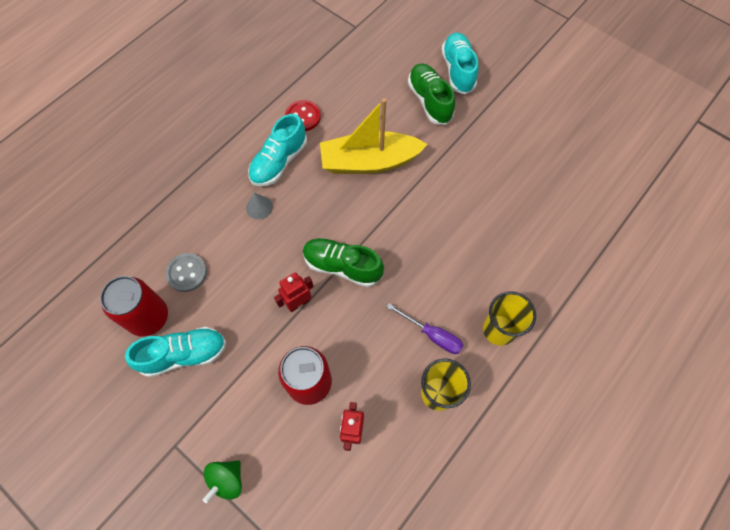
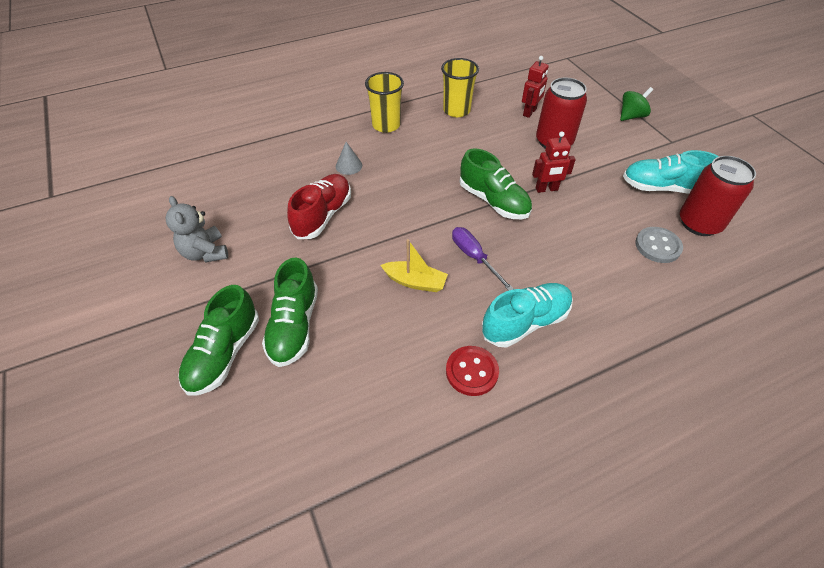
camera: 155 degrees left, 15 degrees down
(259, 207) = (564, 280): grey cone -> grey cone (349, 166)
(369, 162) = (415, 282): yellow boat -> yellow boat, size x0.51
(432, 335) = (440, 137): purple screwdriver -> purple screwdriver (474, 257)
(458, 70) = (224, 353): turquoise shoe -> green shoe
(476, 190) = (323, 215): none -> red shoe
(533, 124) = (205, 253): none -> grey teddy bear

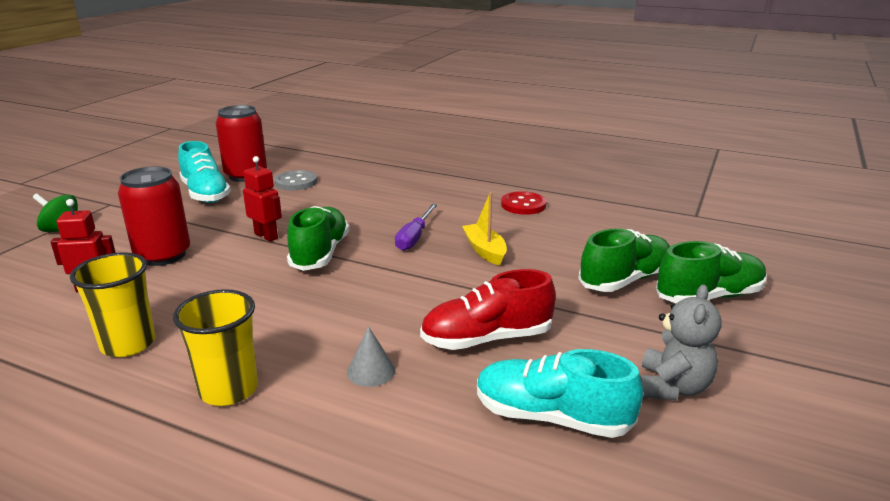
camera: 130 degrees left, 25 degrees down
(525, 322) = (451, 202): turquoise shoe -> turquoise shoe (551, 417)

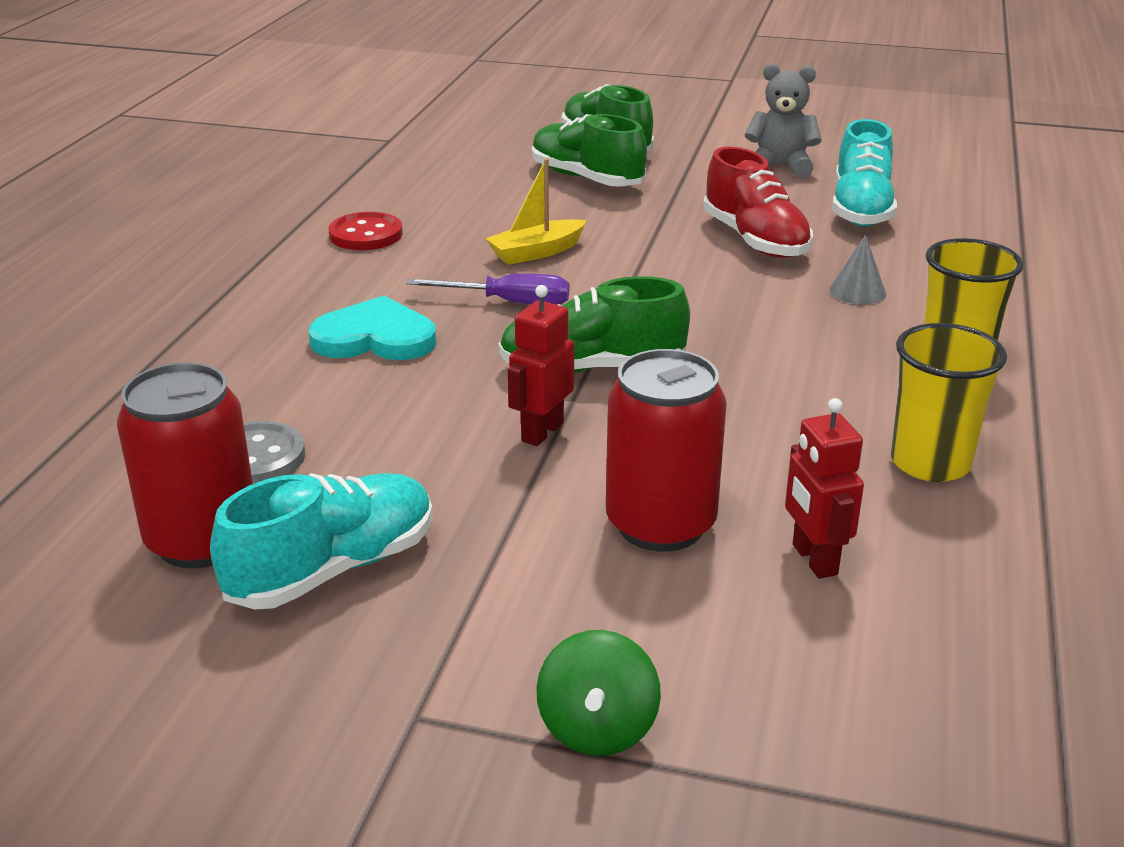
camera: 100 degrees left, 5 degrees up
(389, 204) = (375, 338): none -> turquoise heart

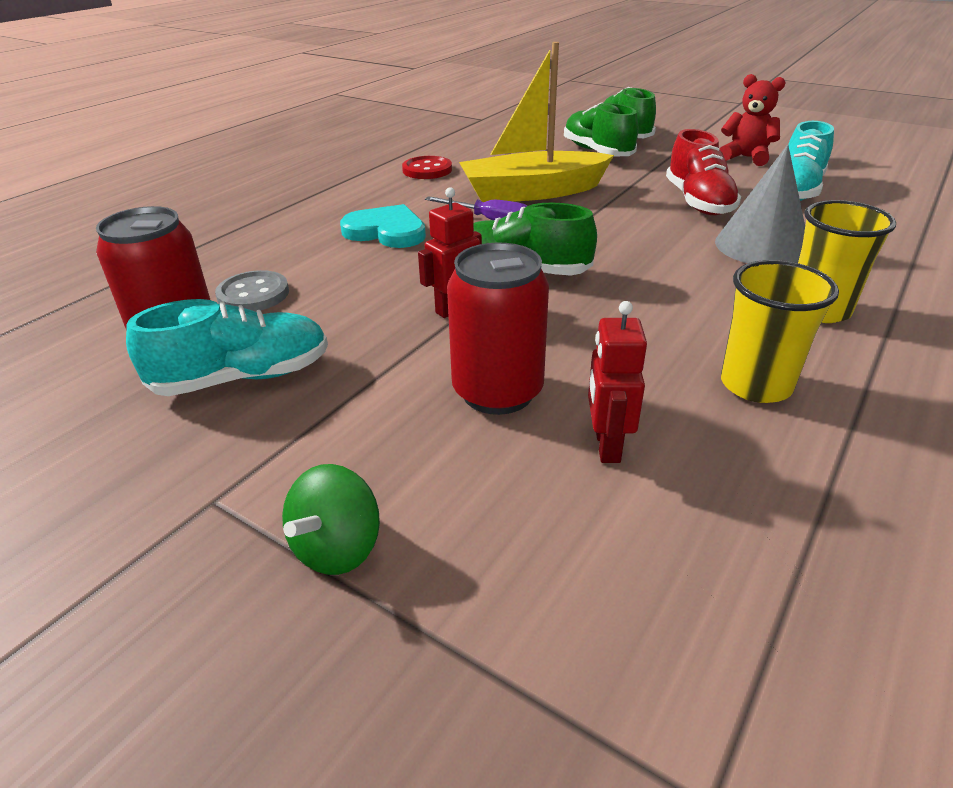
camera: 20 degrees right, 5 degrees up
(536, 252) = (532, 192): yellow boat -> yellow boat, size x1.97
(780, 167) = (746, 157): grey teddy bear -> red teddy bear
(857, 291) = (762, 246): grey cone -> grey cone, size x2.02

